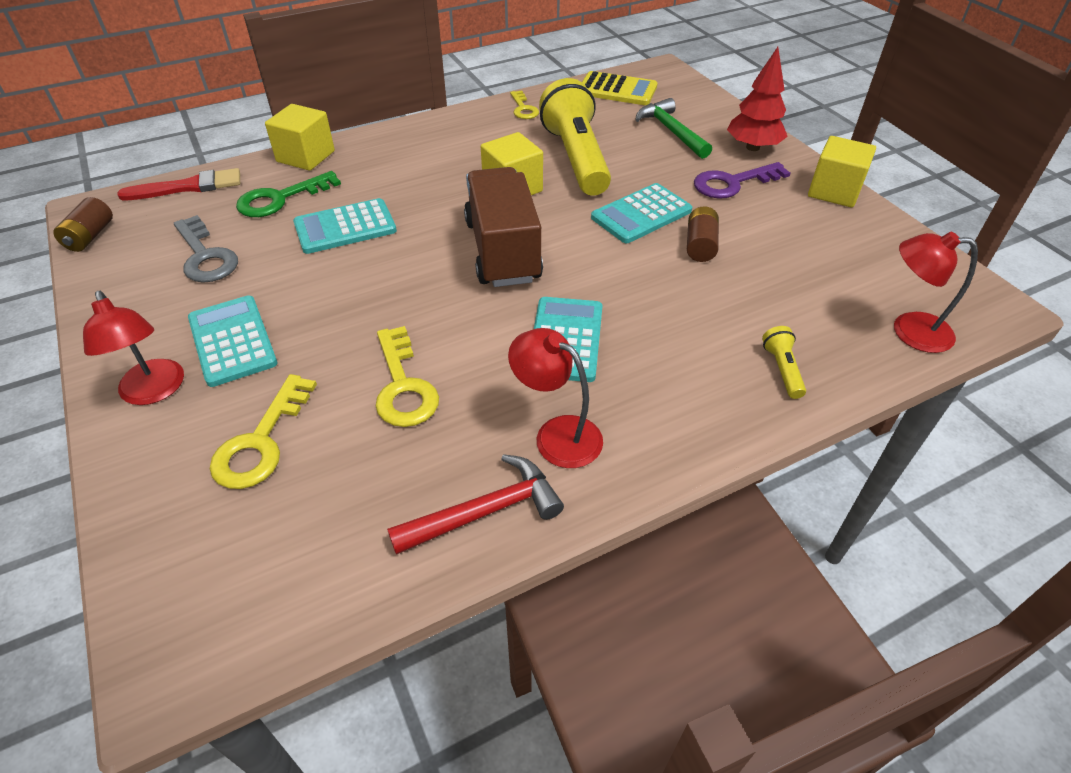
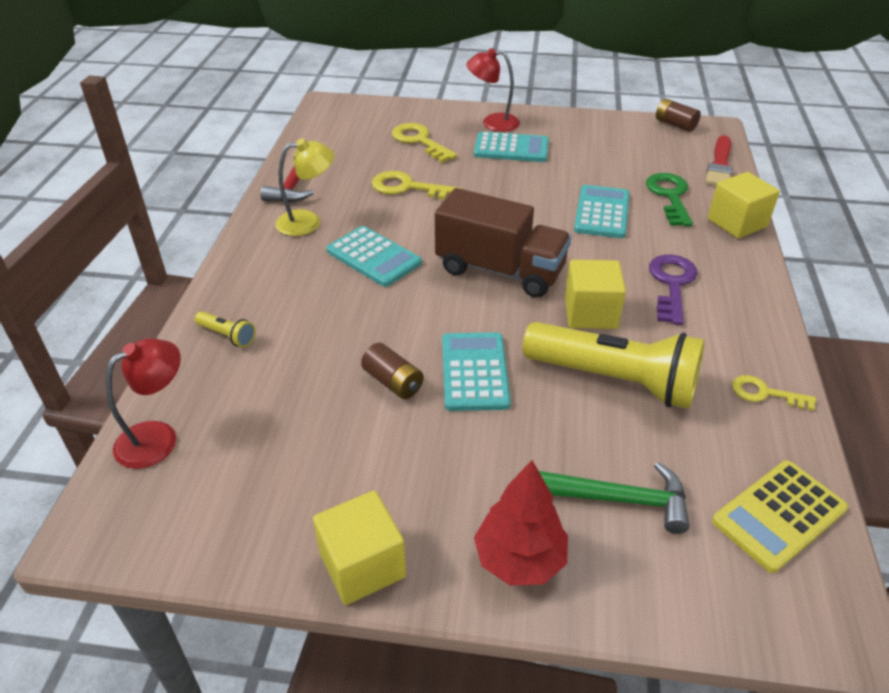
camera: 125 degrees right, 5 degrees down
(205, 256) = (613, 155): grey key -> none
(557, 434) = (308, 222): red lamp -> yellow lamp
(732, 183) = (463, 478): purple key -> purple key (672, 284)

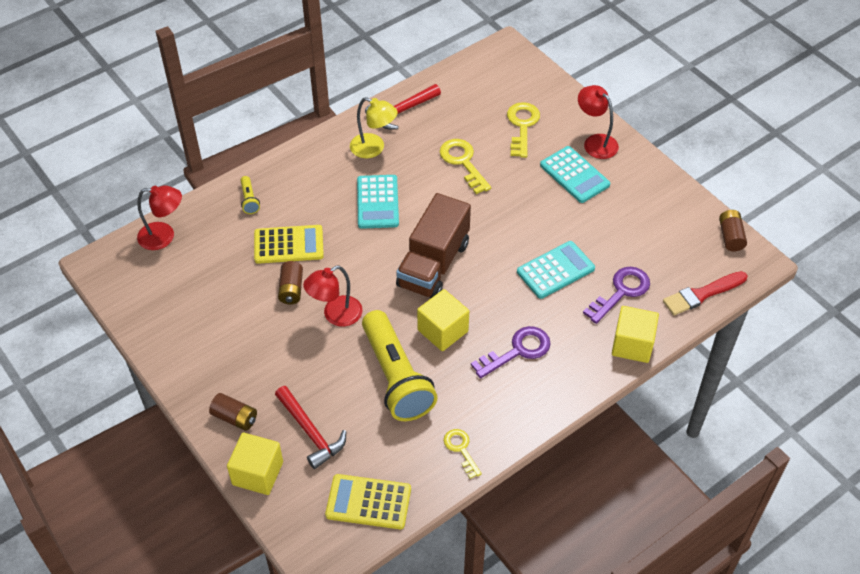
camera: 45 degrees right, 10 degrees up
(332, 346) = (288, 245): none -> yellow calculator
(362, 565) = (175, 365): yellow cube -> yellow cube (257, 473)
(474, 372) = (335, 315): turquoise calculator -> red lamp
(500, 270) = (433, 264): brown truck -> brown truck turned 45 degrees clockwise
(519, 559) = (235, 418): red tree -> brown battery
(619, 499) = (310, 432): green hammer -> red hammer
(670, 196) = (621, 292): green key -> purple key

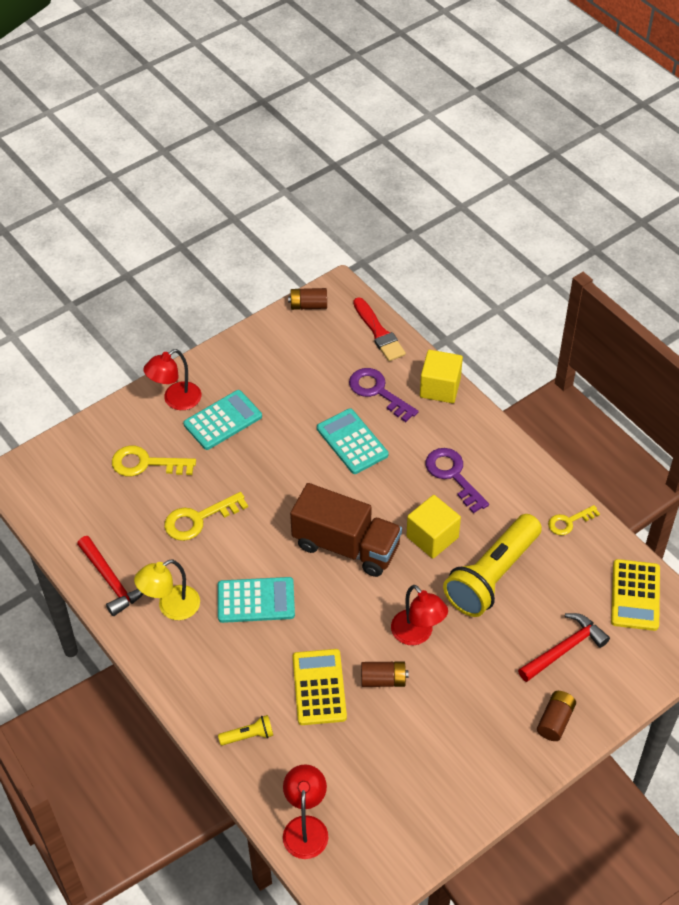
camera: 90 degrees left, 0 degrees up
(257, 473) = (617, 693): yellow cube -> none
(374, 148) = (171, 607): yellow lamp -> yellow lamp turned 150 degrees counterclockwise
(396, 377) = (492, 576): yellow flashlight -> yellow flashlight turned 150 degrees clockwise

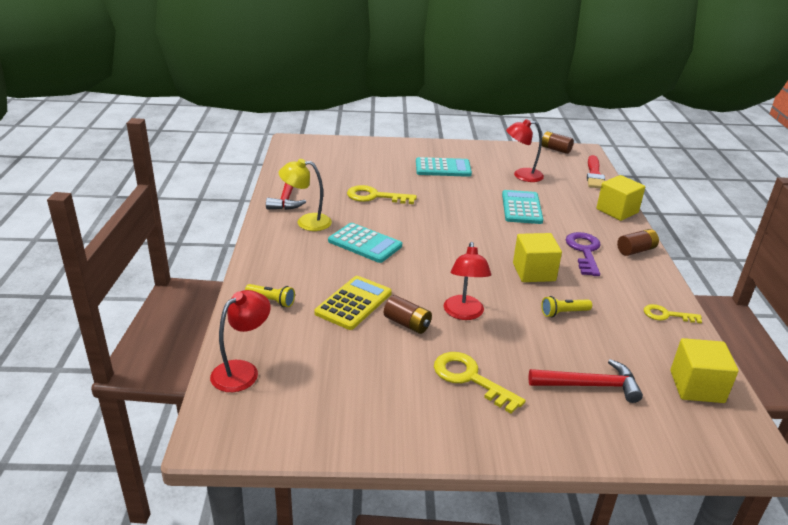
camera: 35 degrees right, 20 degrees down
(146, 463) = (373, 165): yellow key -> yellow key (470, 378)
(176, 400) = (423, 151): red lamp -> red lamp (522, 175)
(346, 546) = (461, 248): brown truck -> none
(378, 392) = (566, 196): purple key -> none
(492, 576) = (563, 313): yellow flashlight -> yellow flashlight, size x0.41
(555, 721) = (533, 427): brown battery -> brown battery (636, 250)
(635, 595) = (696, 386): yellow calculator -> yellow cube

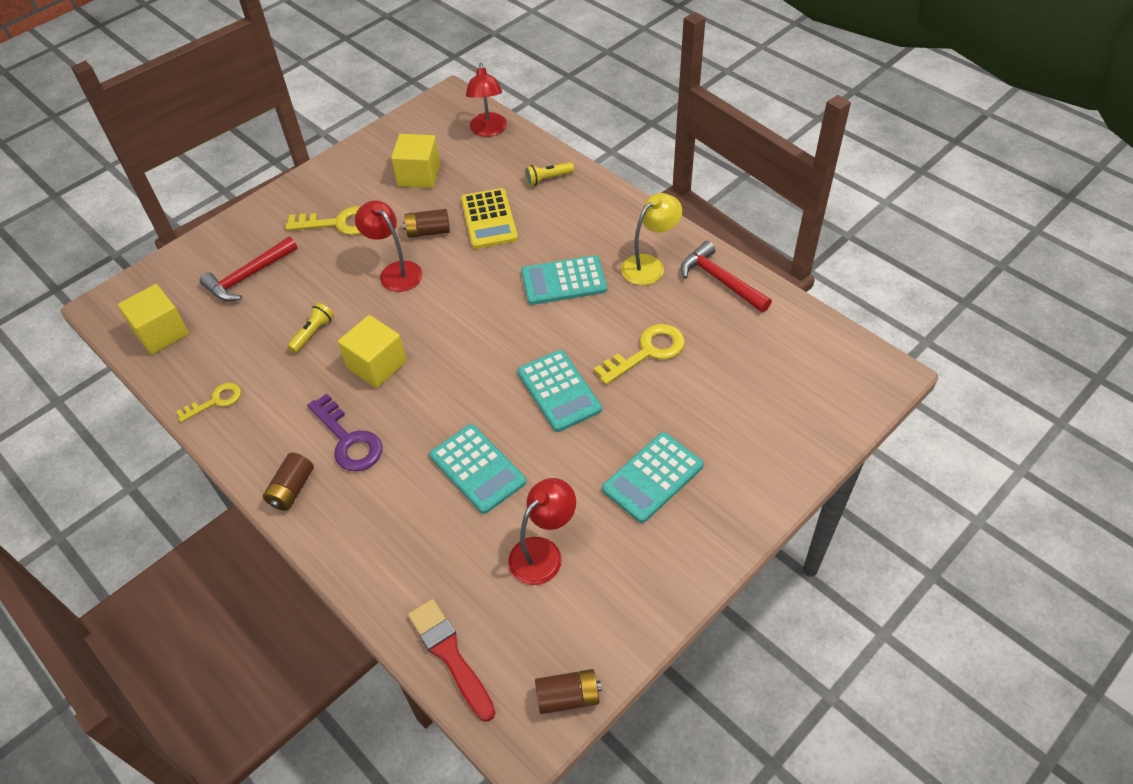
camera: 140 degrees right, 20 degrees up
(442, 208) = (559, 391): none -> turquoise calculator
(617, 211) = (358, 566): yellow cube -> yellow cube (419, 175)

